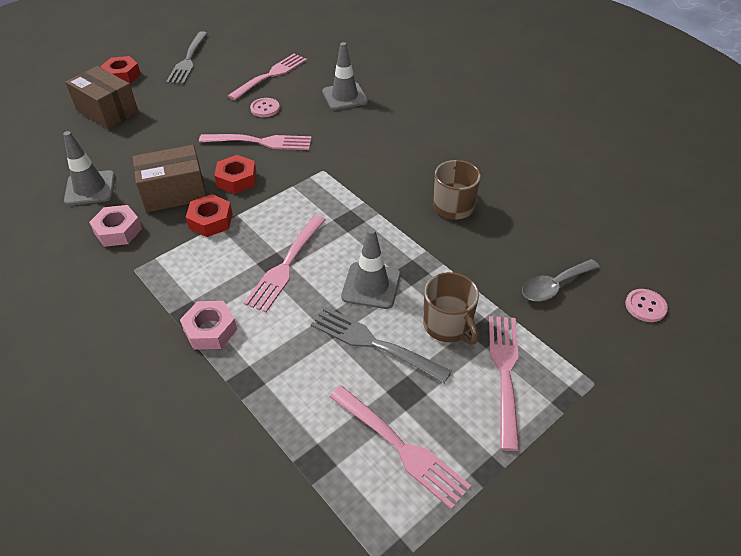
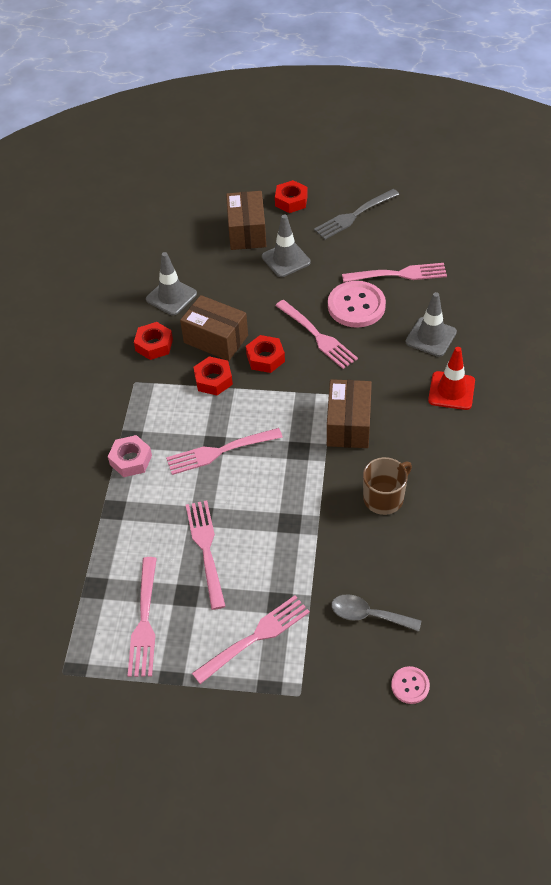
camera: 50 degrees right, 5 degrees up
(118, 231) = (154, 345): pink nut -> red nut
(265, 108) = (356, 306): pink button -> pink button, size x1.97
(363, 180) = (348, 424): none -> brown box
(371, 286) = (252, 510): grey traffic cone -> grey traffic cone (286, 259)
(375, 343) = (206, 550): grey fork -> pink fork
(403, 117) = (451, 391): none -> red traffic cone
(448, 325) = (263, 578): brown mug -> none

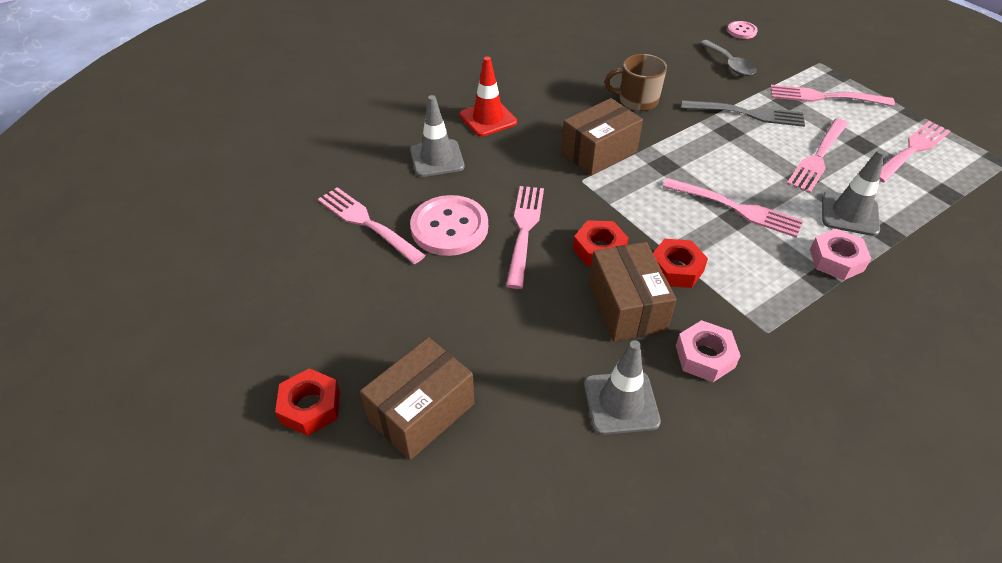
camera: 135 degrees left, 5 degrees down
(154, 345) = (705, 356): red nut -> pink nut
(286, 259) = (436, 332): grey traffic cone -> grey traffic cone (849, 214)
(354, 215) = (289, 319): grey fork -> grey fork (746, 114)

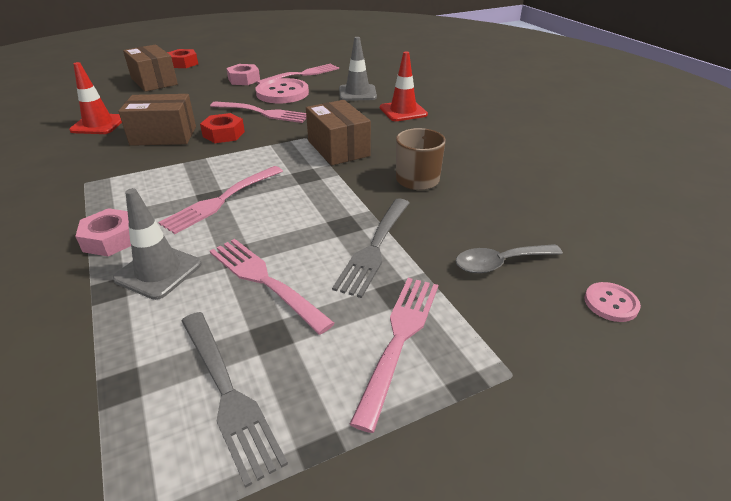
camera: 100 degrees right, 10 degrees down
(621, 403) = (98, 124): grey traffic cone -> red traffic cone
(676, 269) = (179, 158): red nut -> none
(705, 356) = (95, 154): pink nut -> pink nut (244, 79)
(911, 150) = (227, 393): pink fork -> grey fork

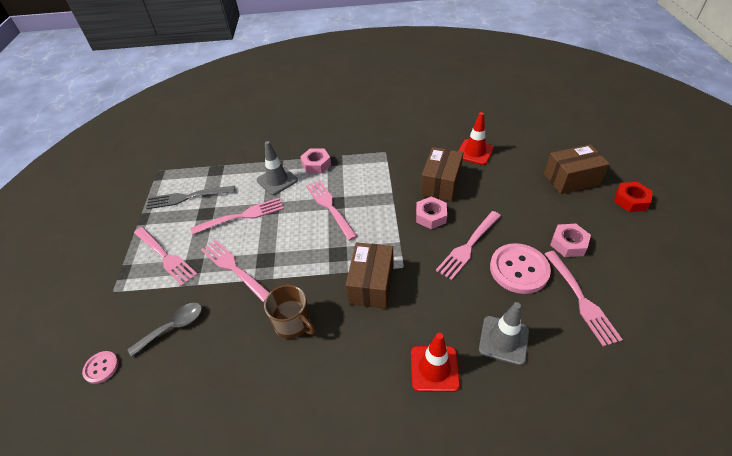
camera: 115 degrees right, 10 degrees up
(223, 134) = (431, 216): red nut -> pink nut
(338, 148) = (371, 284): brown box -> brown box turned 75 degrees counterclockwise
(374, 247) = (234, 268): grey fork -> pink fork
(499, 263) = (173, 327): grey spoon -> grey spoon turned 45 degrees clockwise

